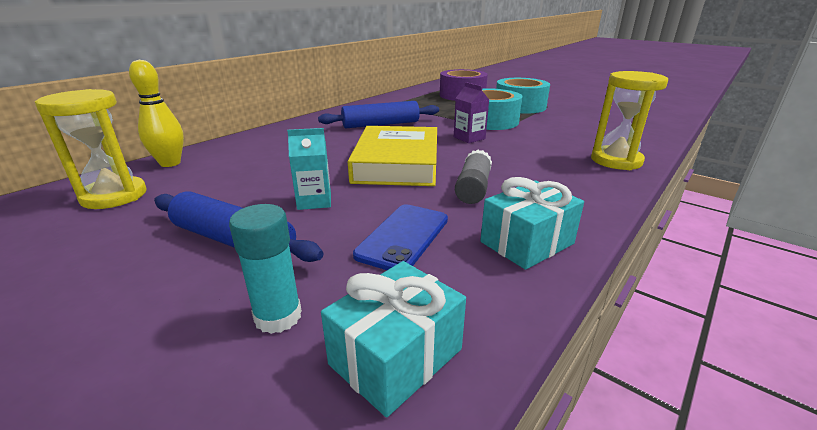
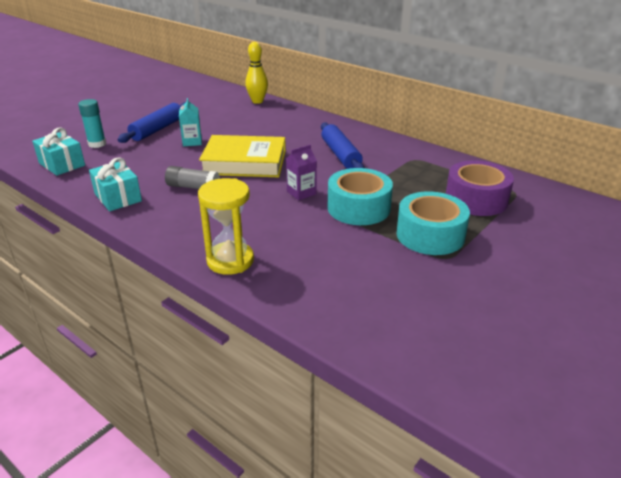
camera: 90 degrees right, 5 degrees up
(114, 196) = (215, 99): yellow hourglass -> none
(403, 237) = (141, 165): blue phone -> none

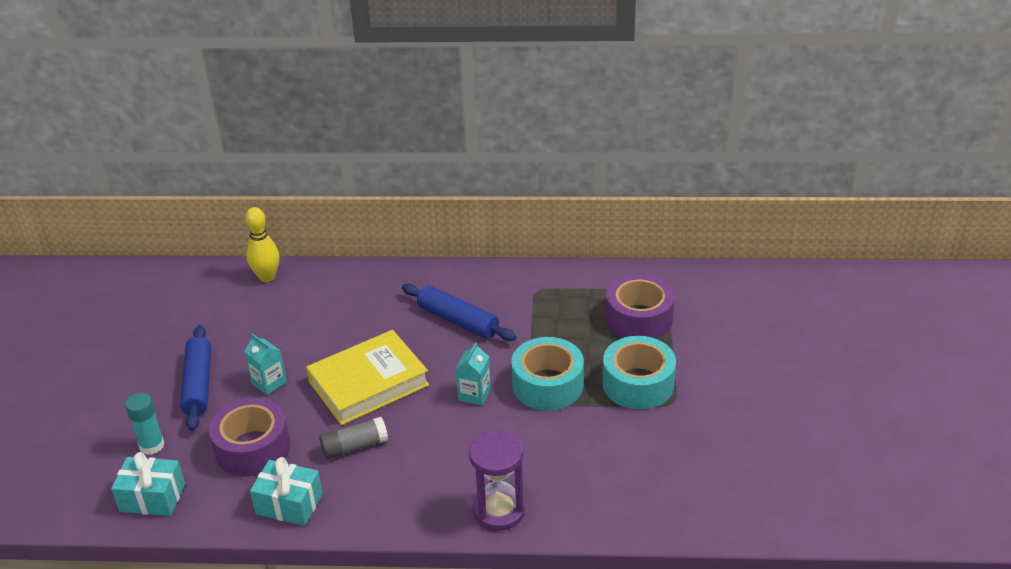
camera: 35 degrees left, 5 degrees up
(140, 165) = (252, 448): none -> purple tape
(230, 260) = (499, 511): yellow hourglass -> purple hourglass
(301, 193) = (474, 394): purple carton -> turquoise carton

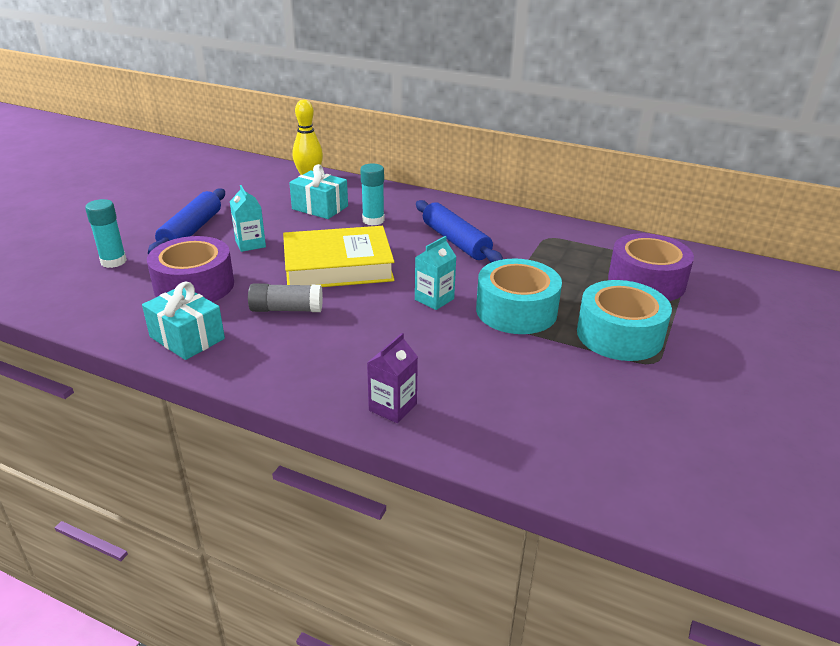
camera: 20 degrees right, 5 degrees down
(152, 498) = (76, 298): turquoise gift -> turquoise gift (320, 207)
(367, 317) = (373, 220): none -> turquoise glue stick
(499, 511) = (392, 407): purple hourglass -> purple carton

